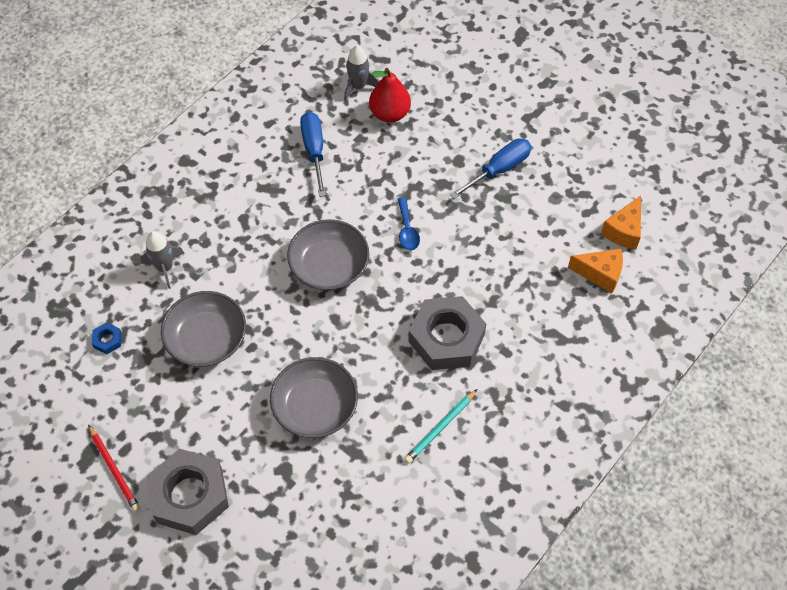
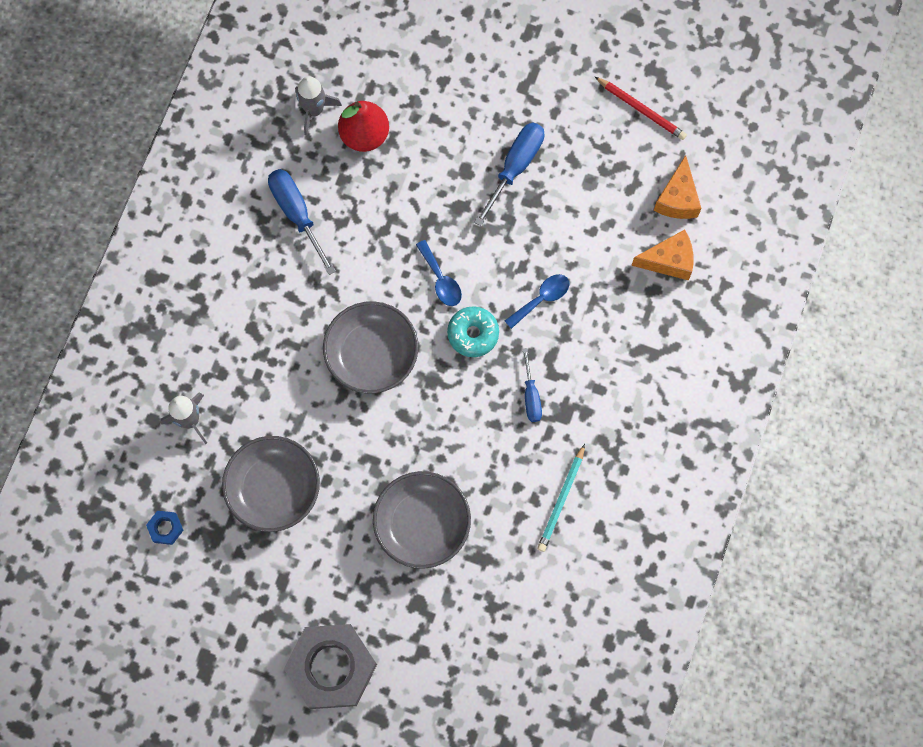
camera: 20 degrees left, 15 degrees up
(114, 470) = (240, 669): red pencil -> red pencil (641, 110)
(417, 277) = (473, 334): none -> turquoise donut
(446, 338) = (531, 396): grey nut -> blue screwdriver
(483, 269) = (542, 299): none -> blue spoon

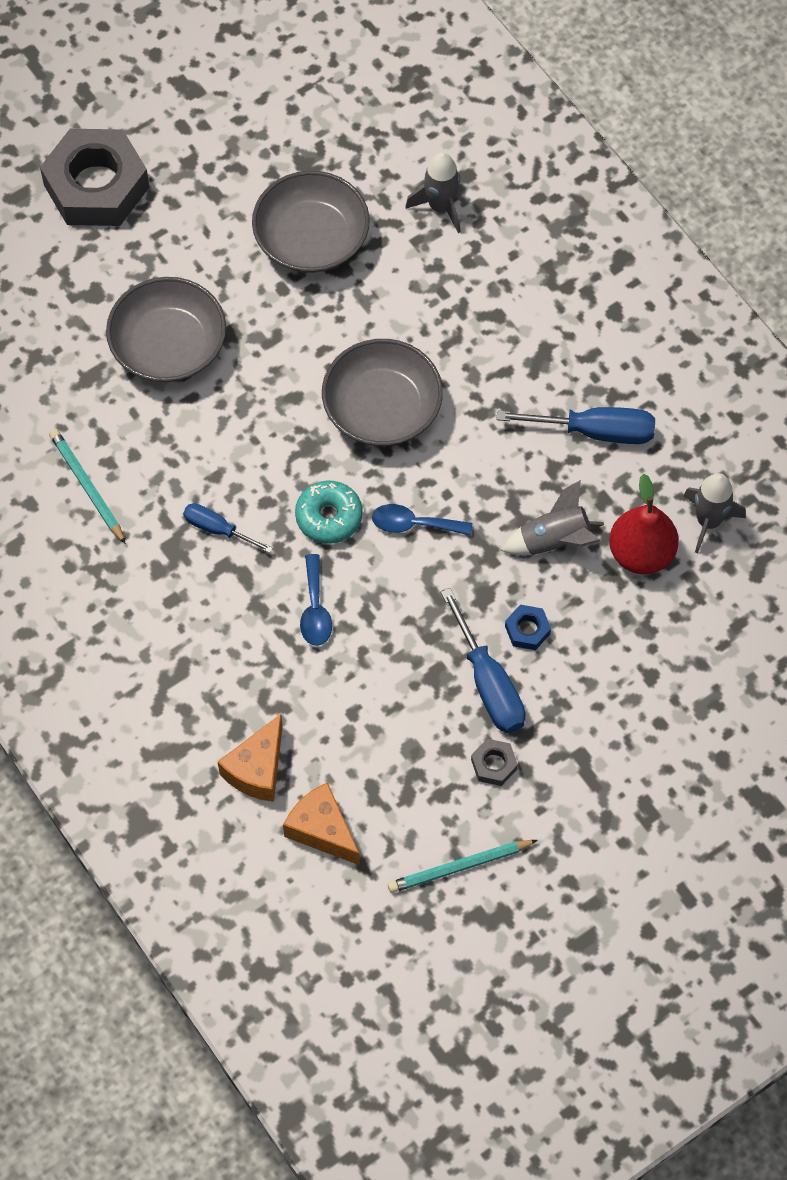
camera: 125 degrees right, 10 degrees down
(165, 528) = (346, 126): blue nut -> blue nut (527, 630)
(392, 190) = (554, 541): none -> grey rocket
(564, 131) = (494, 764): none -> grey nut
(641, 110) = (459, 867): red pencil -> turquoise pencil

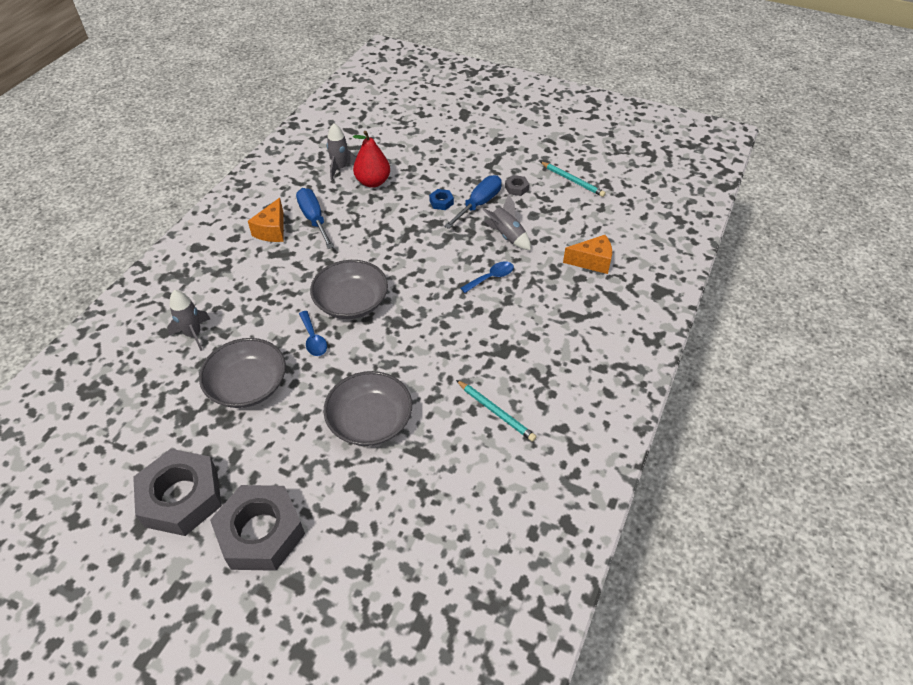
camera: 120 degrees left, 15 degrees down
(87, 486) = (496, 412): turquoise pencil -> turquoise pencil turned 75 degrees counterclockwise
(192, 128) = (181, 497): none -> grey nut
(218, 529) = (476, 337): blue screwdriver -> none
(322, 830) = (599, 228): orange cheese -> orange cheese (272, 230)
(329, 517) = (434, 295): turquoise donut -> none
(413, 524) = (414, 261): blue spoon -> blue spoon (313, 339)
(554, 541) = (387, 211): grey rocket -> grey rocket (507, 236)

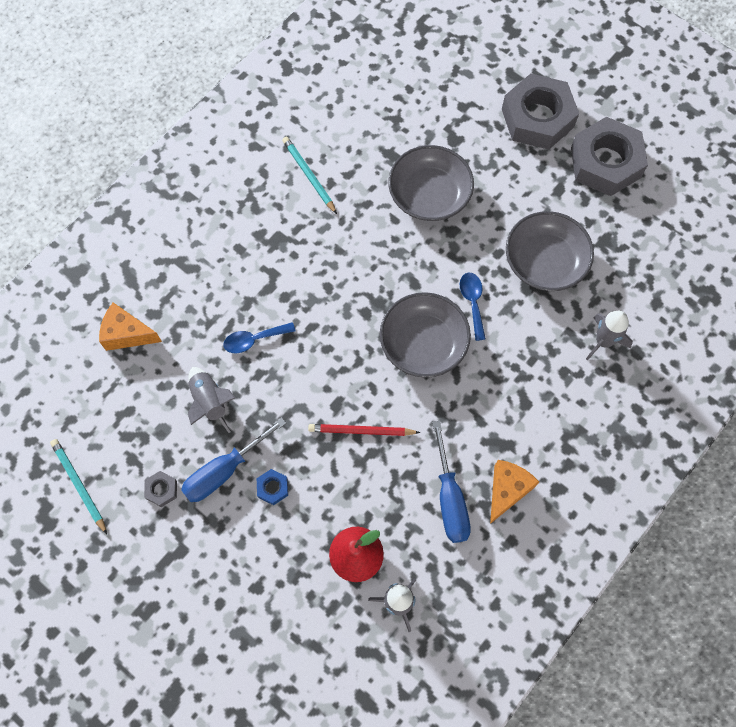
camera: 165 degrees left, 20 degrees up
(387, 241) = (361, 431): none -> red pencil

